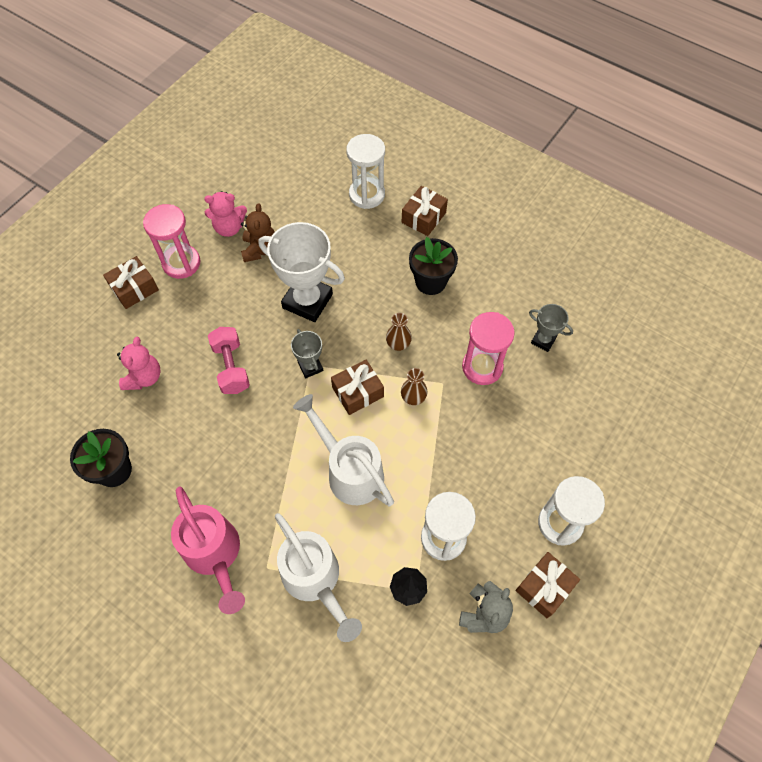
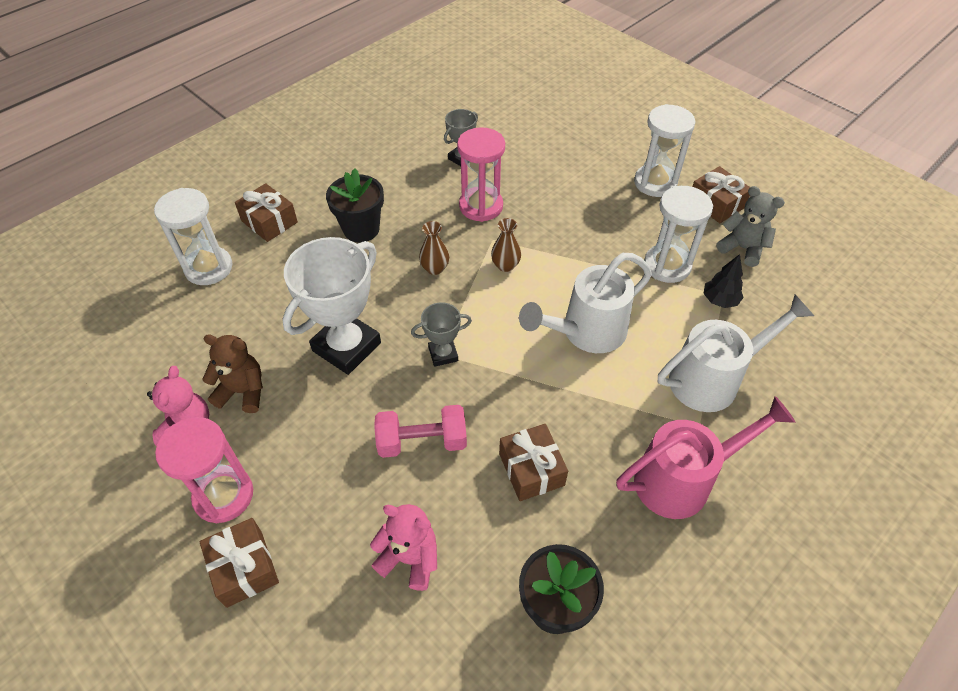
camera: 80 degrees left, 10 degrees down
(357, 392) = (488, 312): brown gift -> brown gift (531, 469)

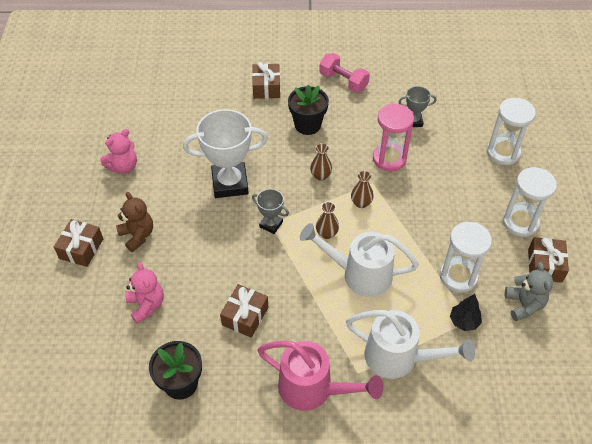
camera: 45 degrees right, 0 degrees up
(208, 268) = (212, 93): white hourglass -> white hourglass (503, 152)
(224, 495) = (105, 210): pink hourglass -> none
(243, 392) = (162, 168): brown teddy bear -> brown teddy bear (137, 235)
(422, 441) = (211, 258): pink dumbbell -> pink dumbbell (343, 81)
(509, 319) = (327, 233): none -> brown vase

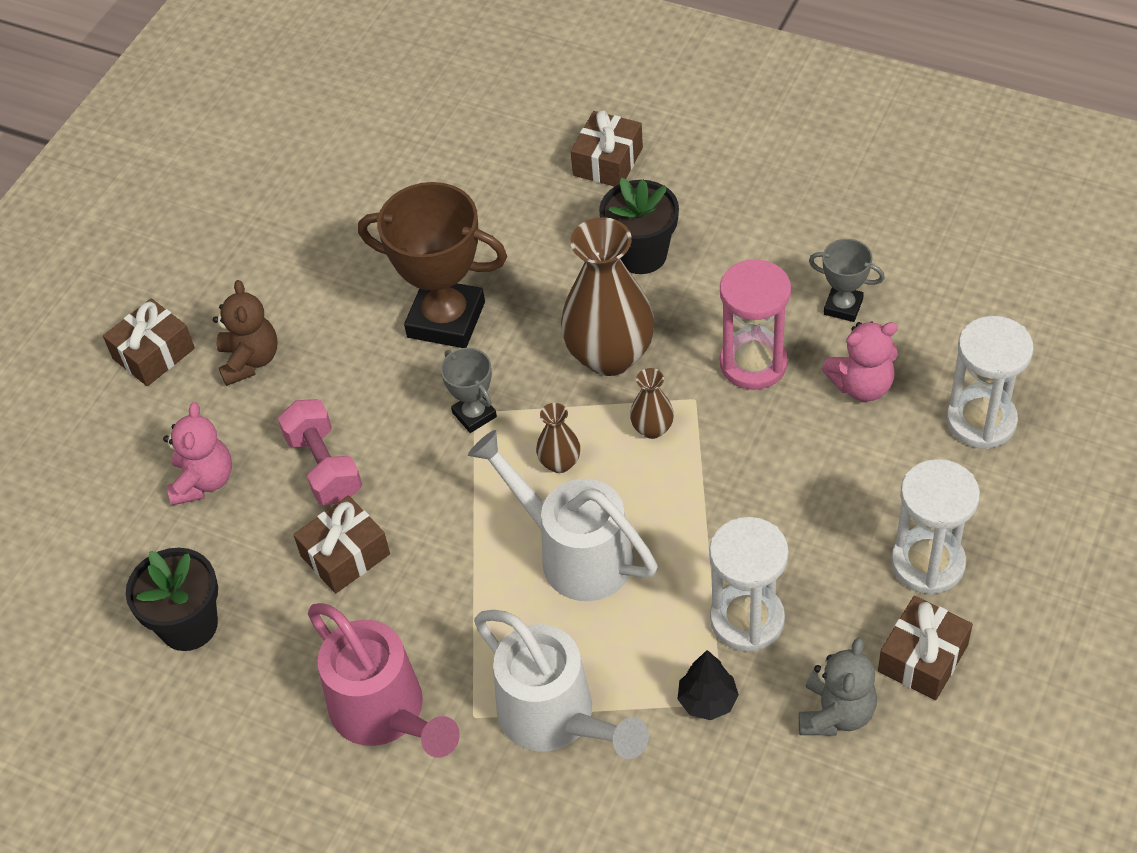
camera: 30 degrees right, 0 degrees up
(123, 166) = (289, 234): pink teddy bear -> pink teddy bear (862, 385)
(230, 183) = (446, 319): white trophy -> brown trophy
(320, 176) = (610, 356): brown vase -> brown vase, size x2.17
(343, 81) = (756, 190): pink dumbbell -> pink dumbbell (324, 467)

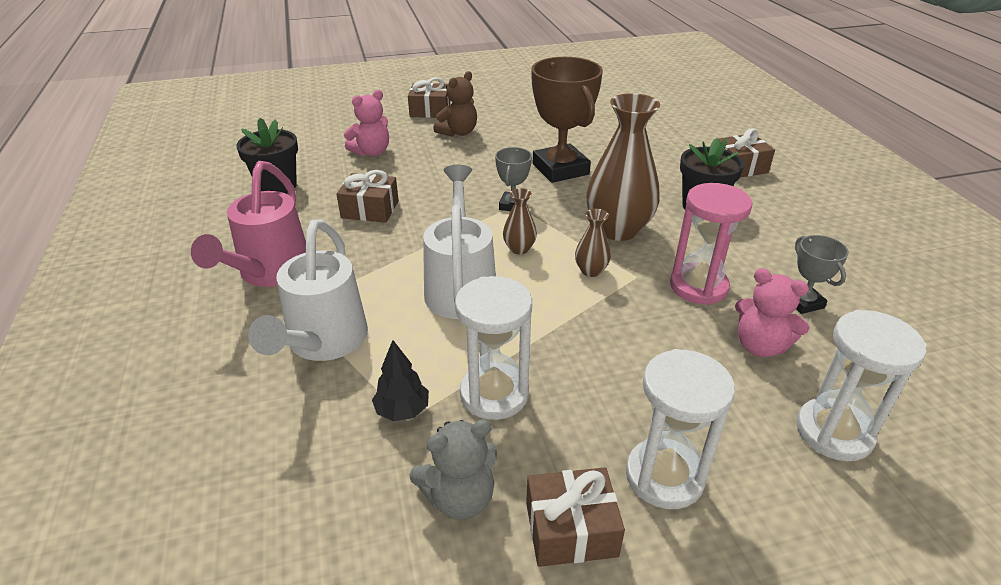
camera: 45 degrees right, 15 degrees down
(324, 467) = (420, 178): pink dumbbell -> none

